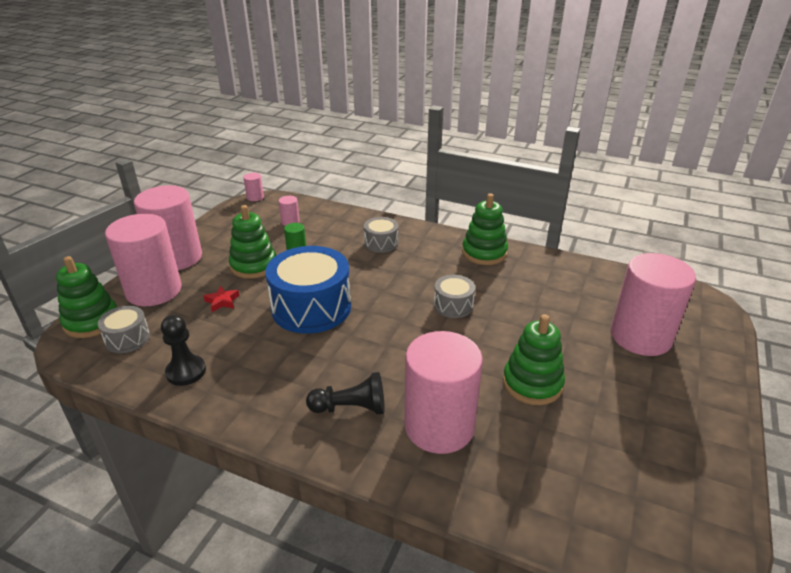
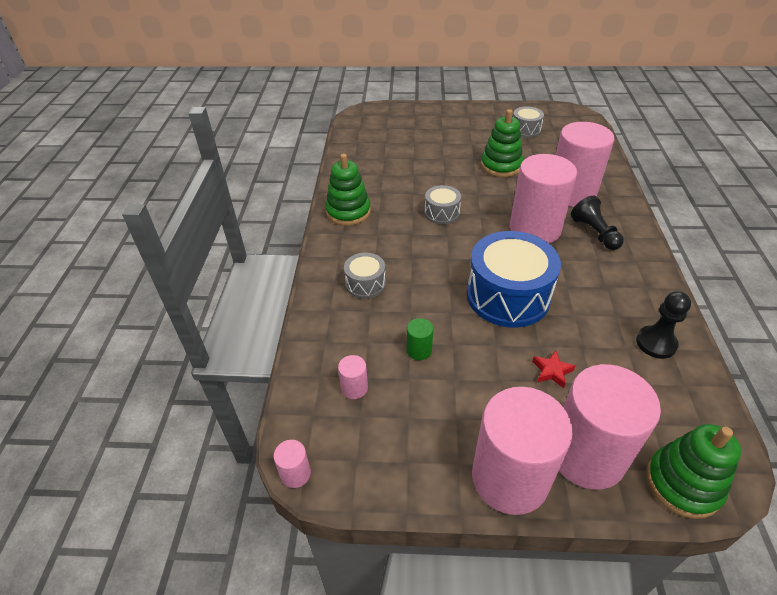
camera: 110 degrees left, 10 degrees up
(127, 338) = (668, 421): grey drum -> grey drum (525, 130)
(253, 265) = (472, 377): green stacking toy -> none
(640, 336) = (420, 133): pink cylinder -> pink cylinder (535, 229)

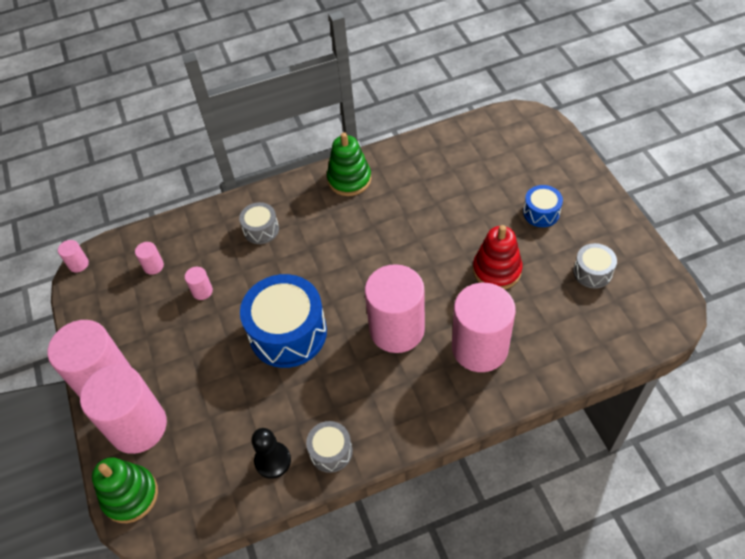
camera: 70 degrees right, 10 degrees up
(419, 350) = (202, 291): green cylinder -> pink cylinder
(442, 213) = (383, 247): grey drum -> grey drum (331, 451)
(458, 133) = (541, 213): none -> blue drum
(501, 166) = (497, 270): green stacking toy -> red stacking toy
(552, 371) = (211, 386): red star -> none
(594, 233) = (416, 383): black pawn -> none

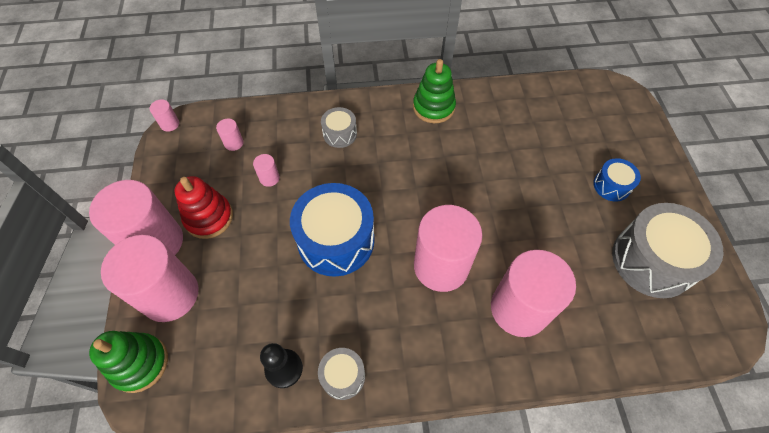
camera: 10 degrees right, 5 degrees up
(497, 270) = (554, 232): red stacking toy -> red stacking toy (209, 217)
(592, 272) = (652, 260): grey drum -> grey drum, size x2.00

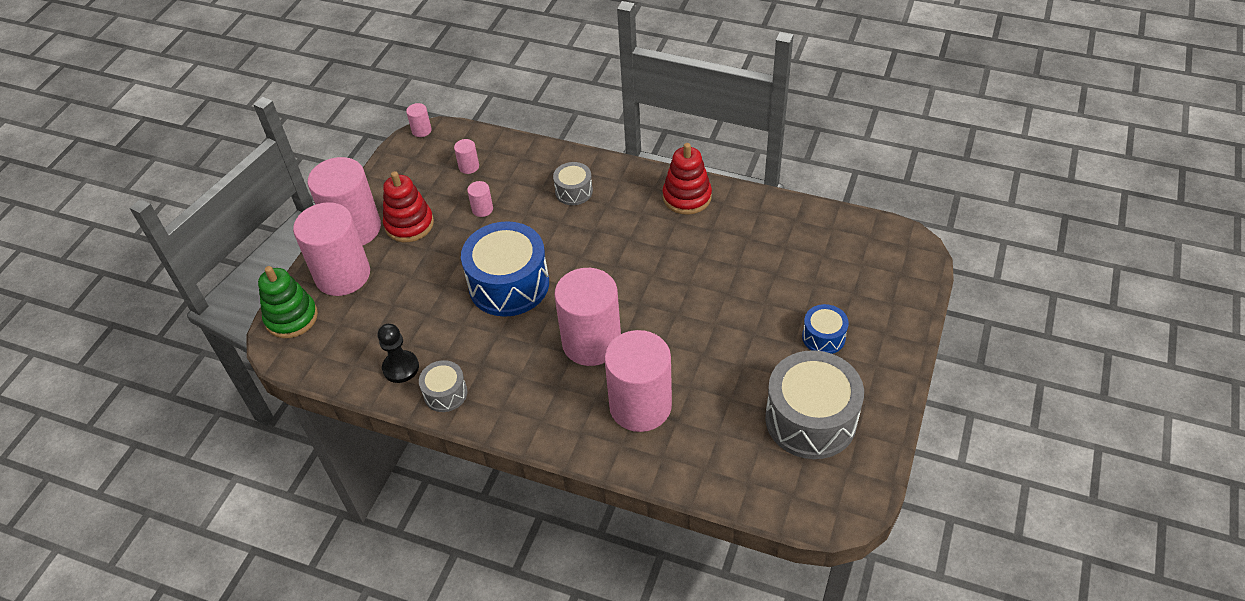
camera: 30 degrees right, 10 degrees down
(433, 107) = (687, 197): green stacking toy -> red stacking toy

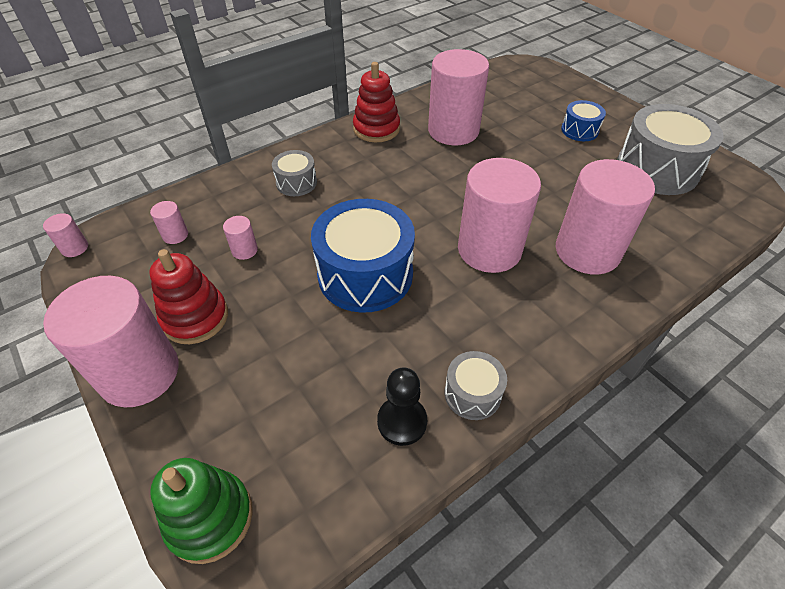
camera: 60 degrees left, 0 degrees up
(342, 275) = (199, 419): pink cylinder -> pink cylinder (453, 131)

